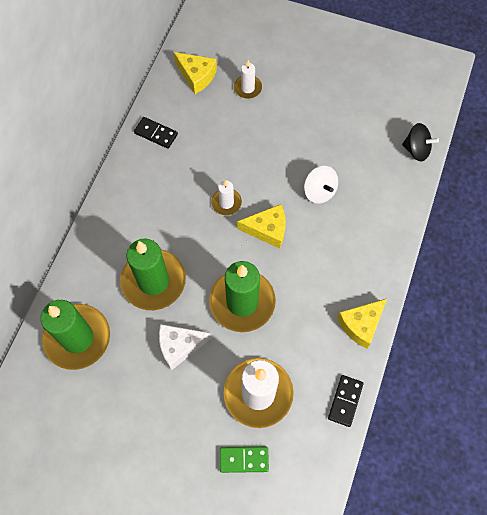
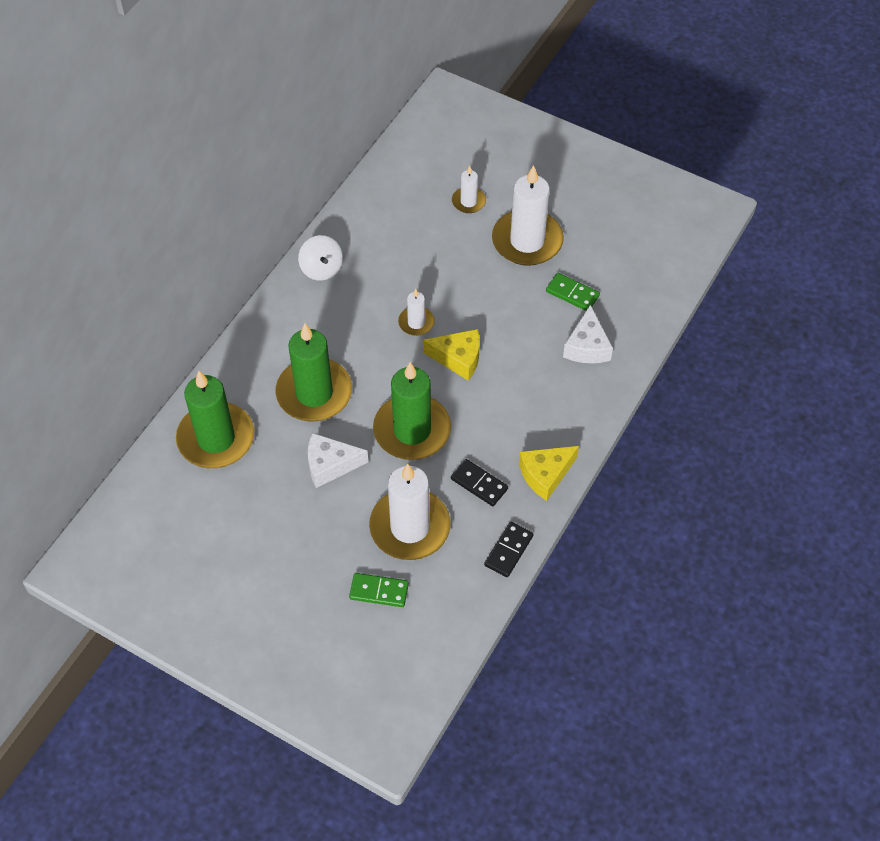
camera: 10 degrees right, 10 degrees down
(156, 134) = (349, 236): black domino -> black domino (479, 484)
(196, 76) = (410, 180): yellow cheese -> none
(302, 116) = (527, 241): none -> white candle
(319, 191) = (529, 326): white spinning top -> white spinning top (321, 268)
(348, 157) = (572, 294): none -> green domino
(370, 202) = (587, 346): none -> white cheese
(416, 150) = (657, 298): black spinning top -> none

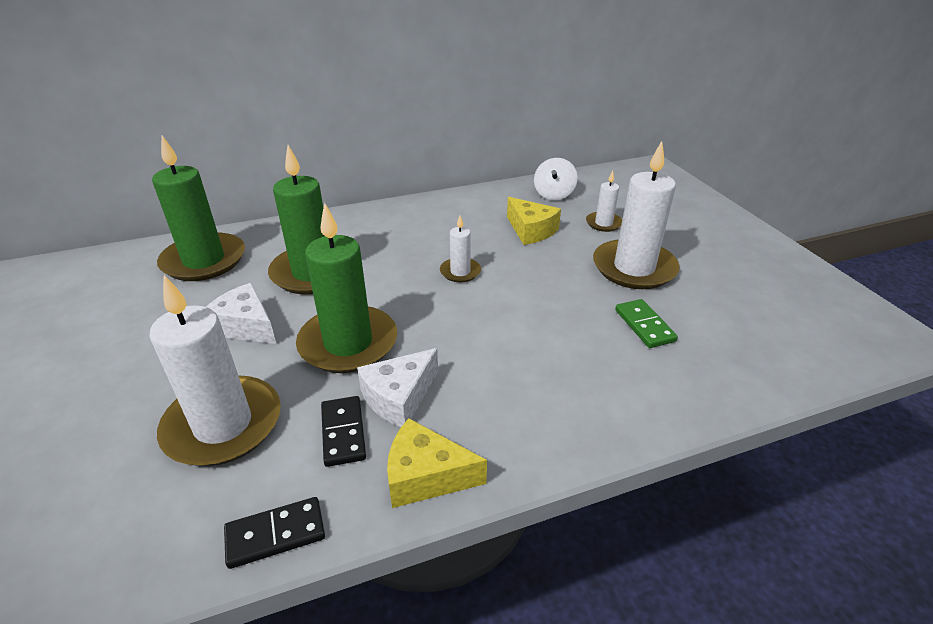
camera: 40 degrees right, 20 degrees down
(321, 268) = (431, 209): white spinning top -> white spinning top (553, 194)
(379, 591) = (102, 466): green domino -> none
(458, 358) = (465, 314): yellow cheese -> yellow cheese (531, 230)
(587, 346) = (617, 377): white cheese -> white cheese (399, 397)

